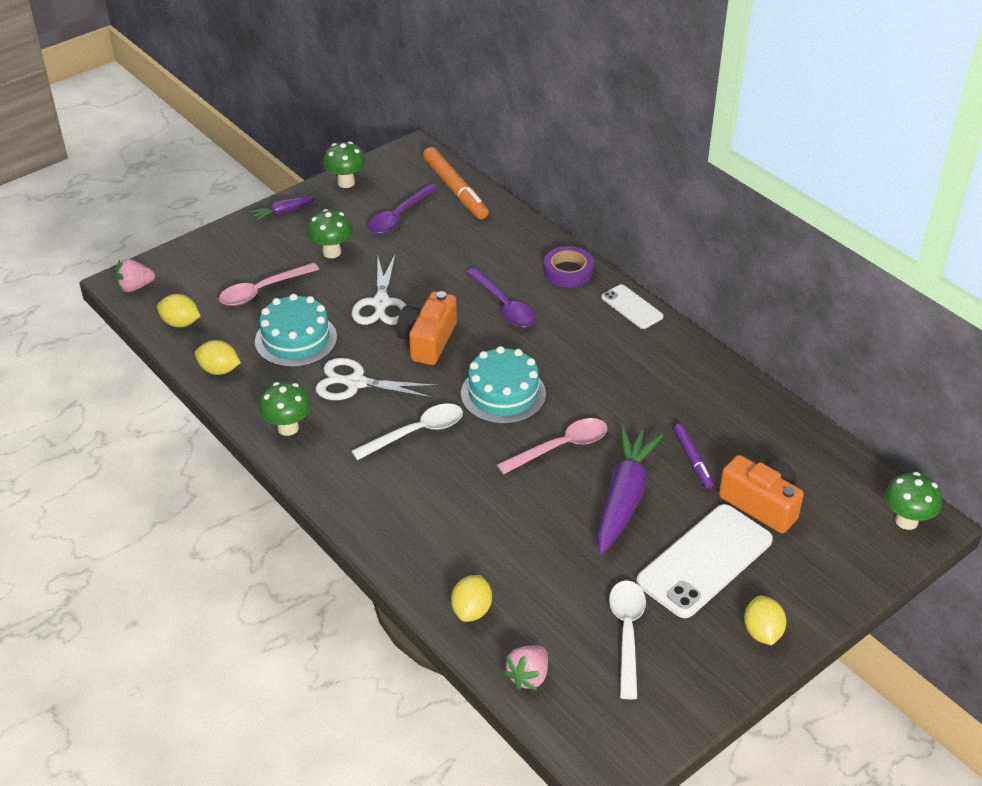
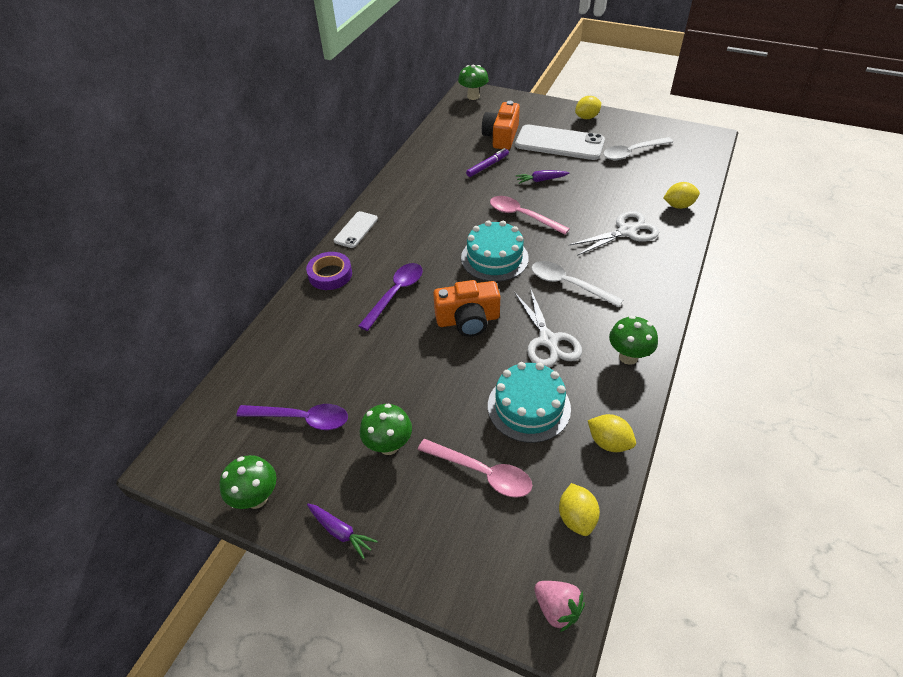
camera: 115 degrees left, 5 degrees up
(219, 370) = (609, 442): yellow lemon -> yellow lemon turned 45 degrees counterclockwise
(381, 304) = (442, 370): white scissors -> white scissors (626, 231)
(455, 190) = (236, 394): orange marker -> none
(528, 676) = (694, 173): pink strawberry -> none
(624, 498) = (541, 180): purple carrot -> purple carrot, size x0.48

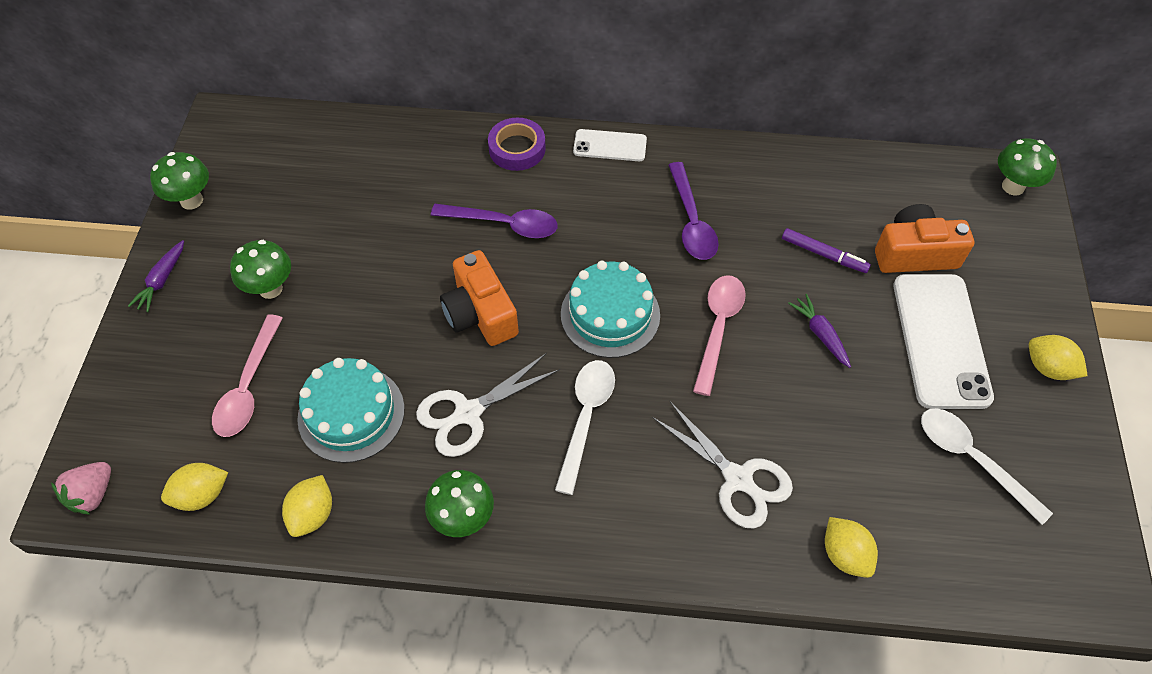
camera: 70 degrees right, 10 degrees up
(302, 419) = (292, 201): purple spoon -> purple spoon (691, 221)

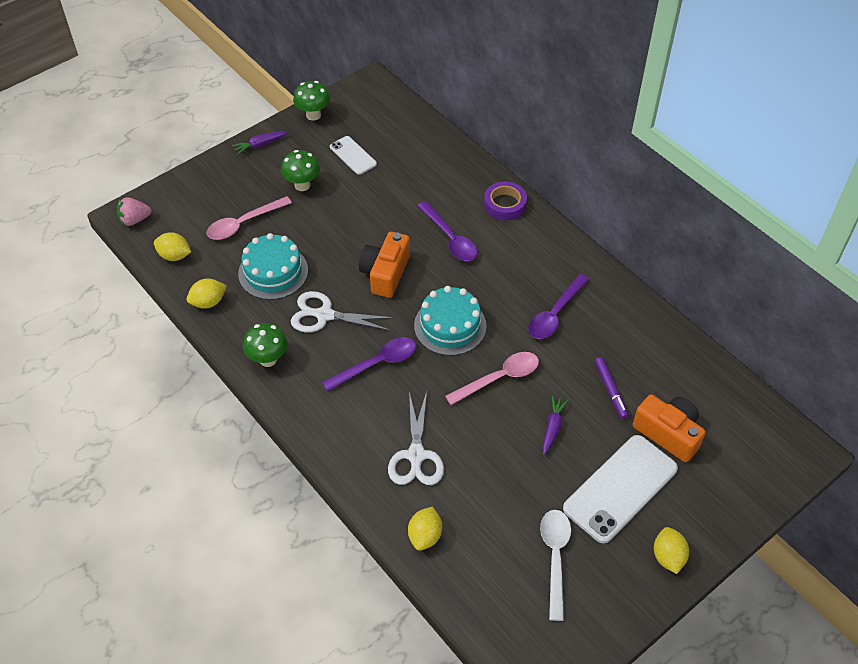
camera: 45 degrees right, 5 degrees down
(586, 417) = (377, 364): white spoon -> purple spoon
(610, 146) = (559, 240): white phone -> white phone (353, 155)
(1013, 186) = (790, 450): green mushroom -> none

